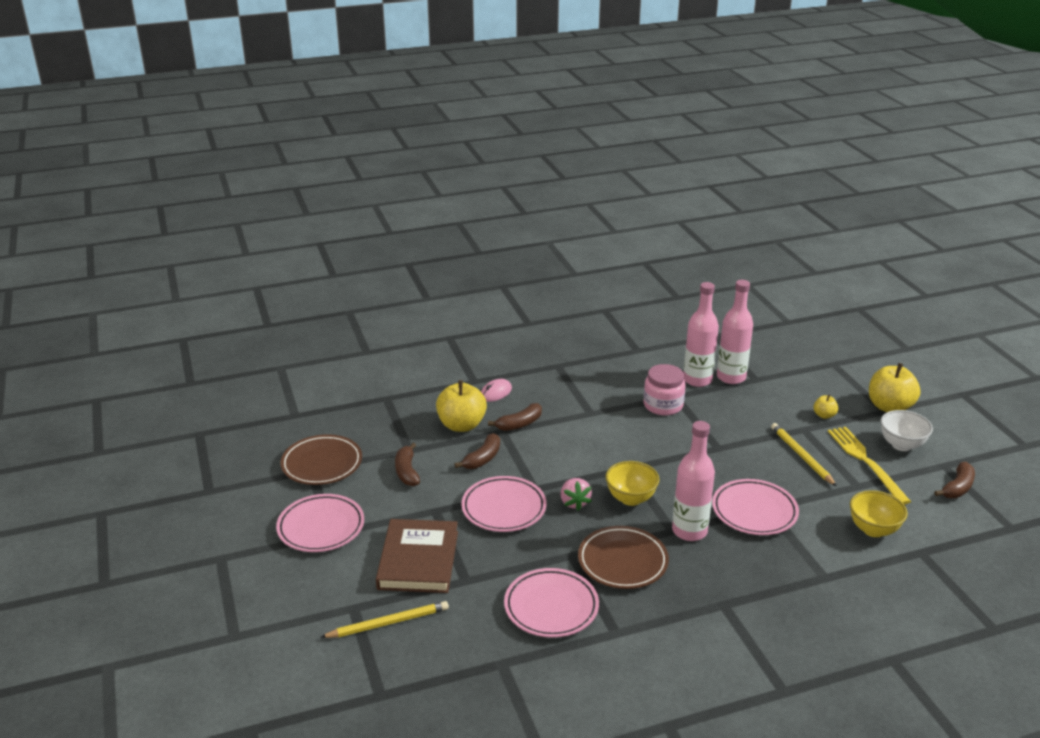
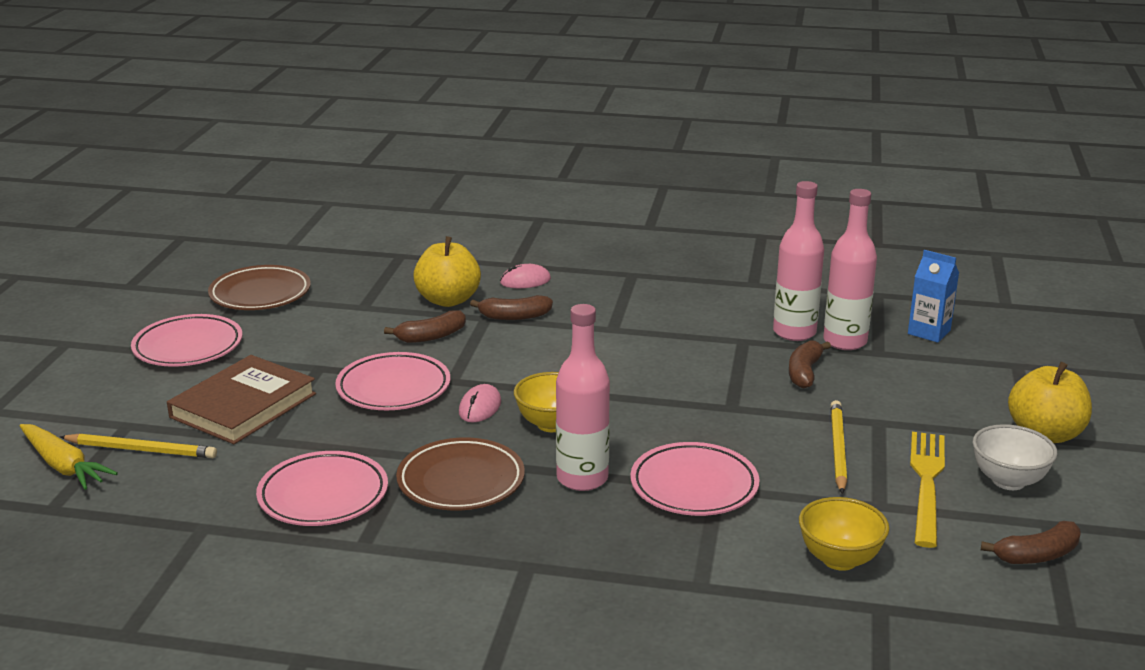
camera: 30 degrees right, 5 degrees down
(347, 658) = (63, 466): none -> yellow carrot
(407, 471) = (335, 325): brown banana -> brown banana (804, 372)
(574, 502) = (480, 407): pink strawberry -> pink mouse
(663, 405) = (714, 345): pink jar -> none
(768, 355) = (929, 332): none -> blue carton
(824, 415) = (929, 416): yellow apple -> none

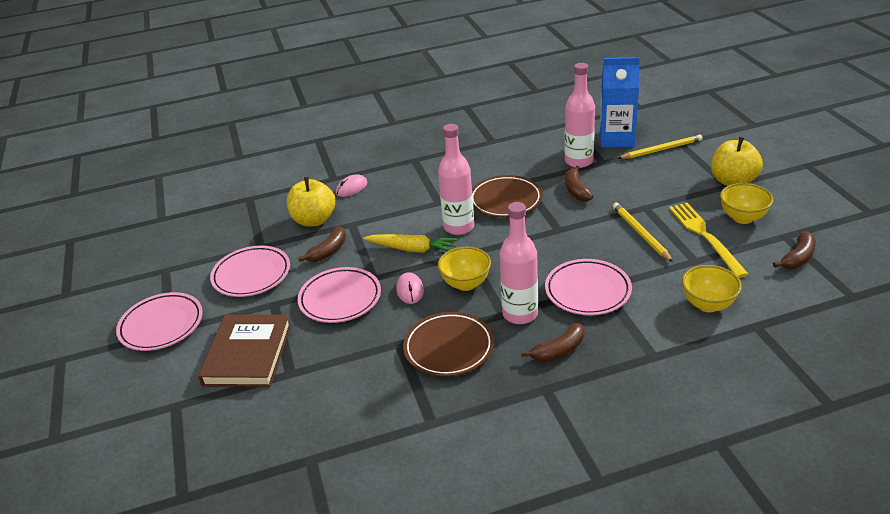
camera: 25 degrees left, 10 degrees up
(63, 466) = (157, 459): yellow carrot -> yellow carrot (412, 249)
(141, 450) = (206, 420): yellow pencil -> yellow pencil (661, 149)
(260, 294) = (176, 264): brown plate -> brown plate (505, 200)
(323, 495) = (370, 398): pink plate -> pink plate (251, 275)
(514, 316) = (369, 216): brown banana -> brown banana (558, 350)
(794, 332) = (546, 166): pink bottle -> pink bottle (459, 227)
(929, 332) = (617, 139): blue carton -> blue carton, size x1.59
(1008, 481) = (742, 218): white bowl -> yellow bowl

